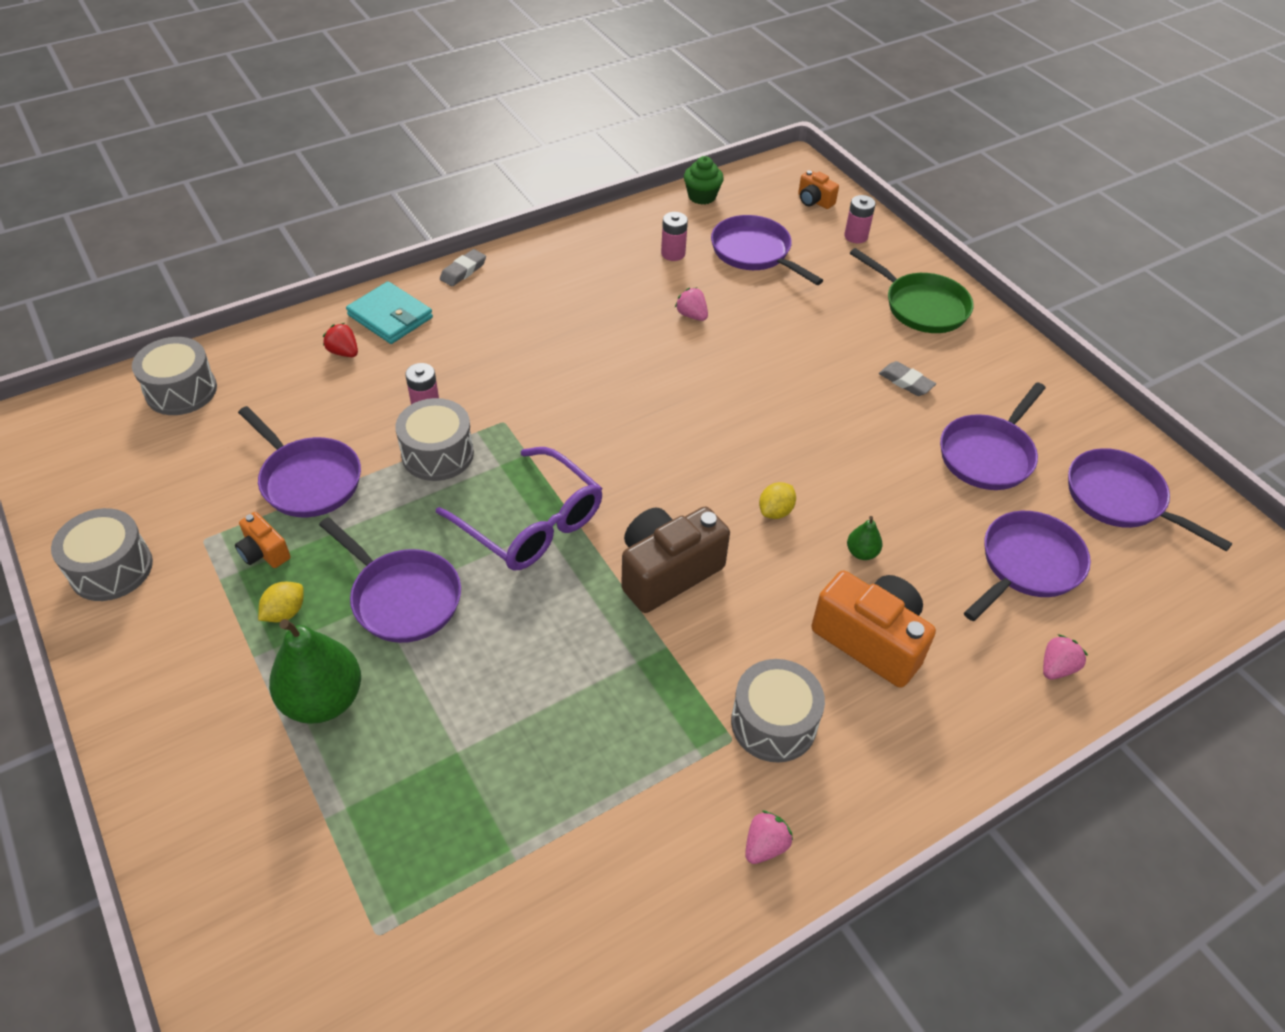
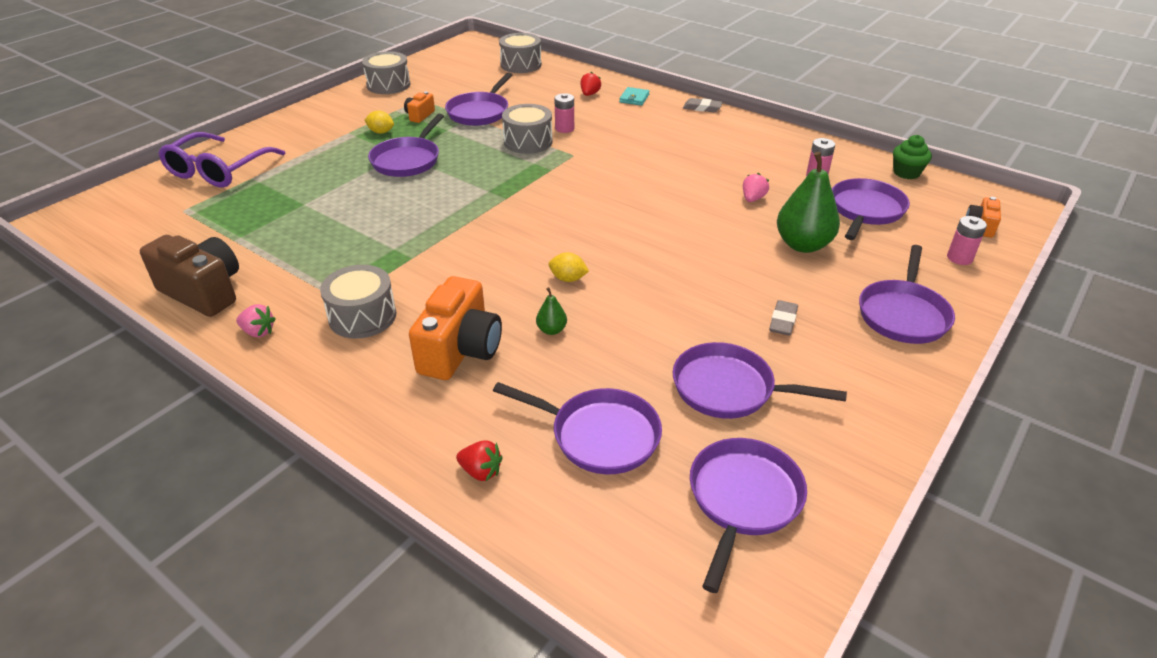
camera: 70 degrees right, 10 degrees down
(323, 700) = (326, 157): green pear -> green pear (803, 245)
(390, 316) = (634, 98): turquoise wallet -> turquoise wallet, size x0.61
(530, 522) = (491, 185): purple glasses -> purple glasses (219, 170)
(667, 572) = (478, 244): brown camera -> brown camera (204, 292)
(921, 306) = (903, 314): green pan -> purple pan
(1056, 668) = (481, 471): pink strawberry -> red strawberry

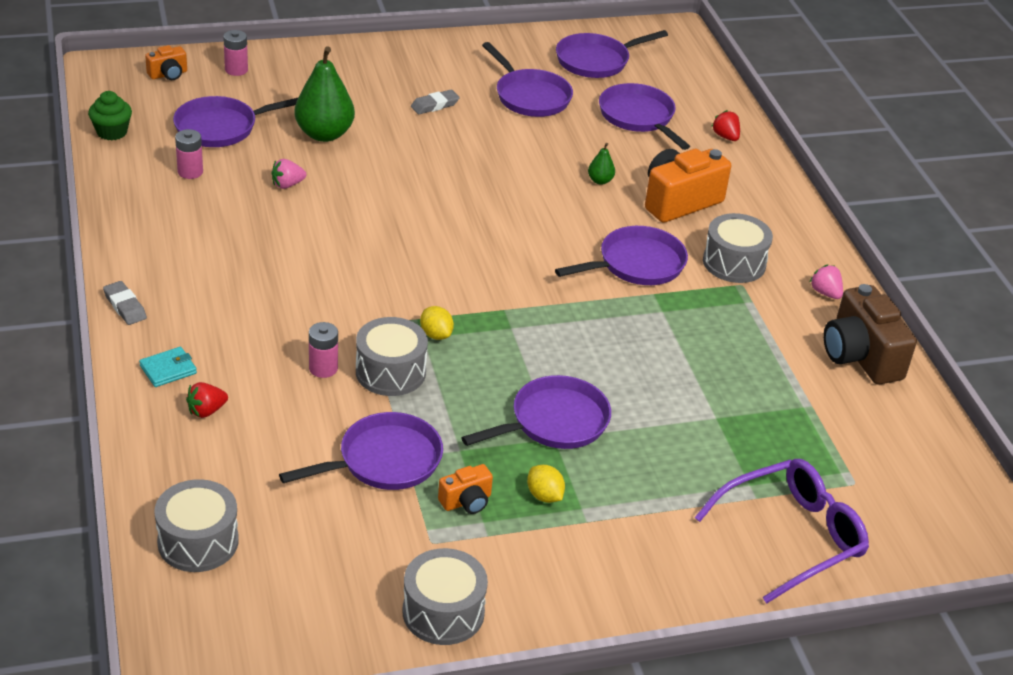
camera: 145 degrees left, 0 degrees up
(568, 279) = (543, 207): yellow lemon -> yellow lemon (436, 334)
(903, 314) = (350, 69): purple pan -> purple pan (636, 264)

